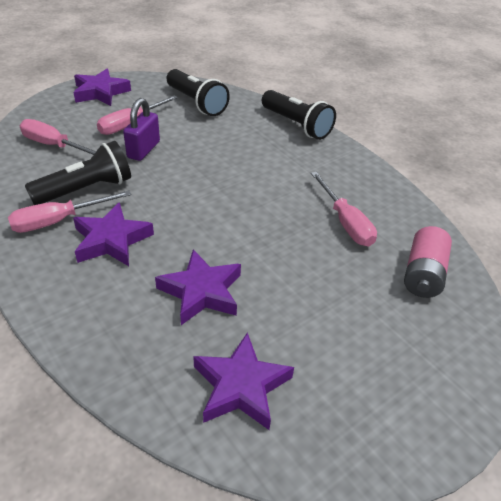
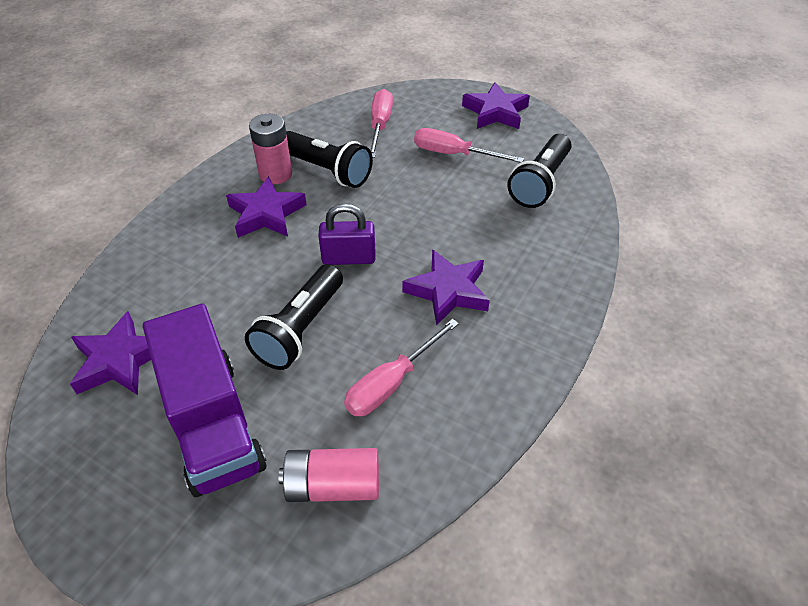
camera: 70 degrees right, 5 degrees up
(59, 221) = (275, 174): pink screwdriver -> pink battery
(143, 150) = (416, 180): purple padlock -> purple padlock (348, 258)
(201, 291) = (224, 296): purple star -> purple star (448, 291)
(296, 125) = (570, 282): black flashlight -> black flashlight (300, 329)
(345, 329) = (212, 423): none -> purple truck

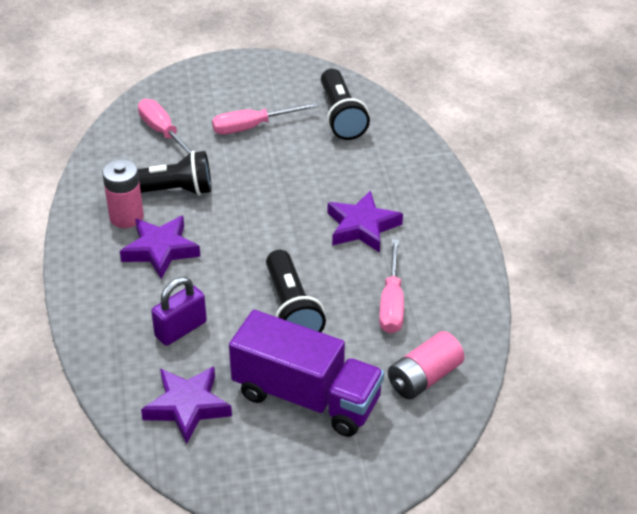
camera: 40 degrees left, 5 degrees down
(348, 258) = (266, 245): purple padlock -> purple padlock (181, 329)
(495, 112) = (245, 76): purple star -> none

